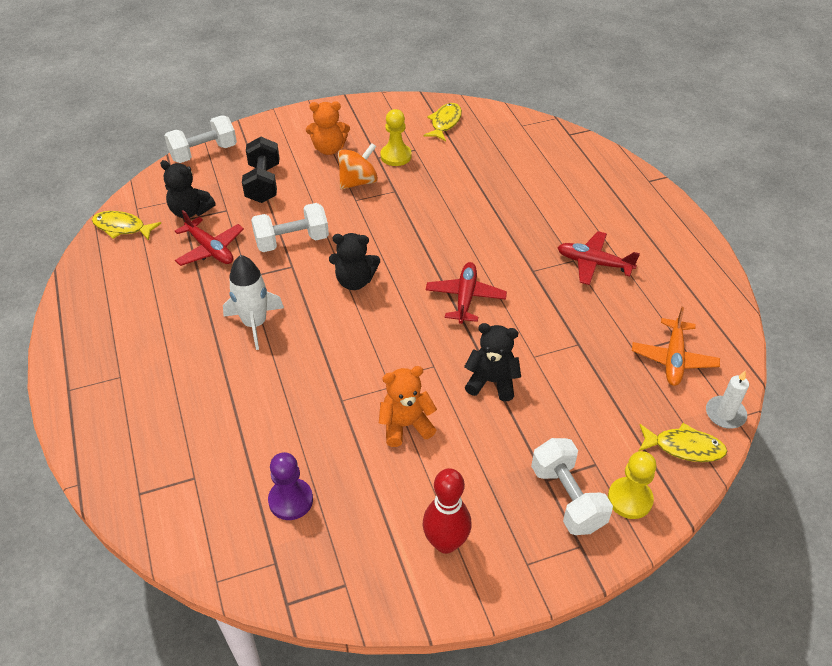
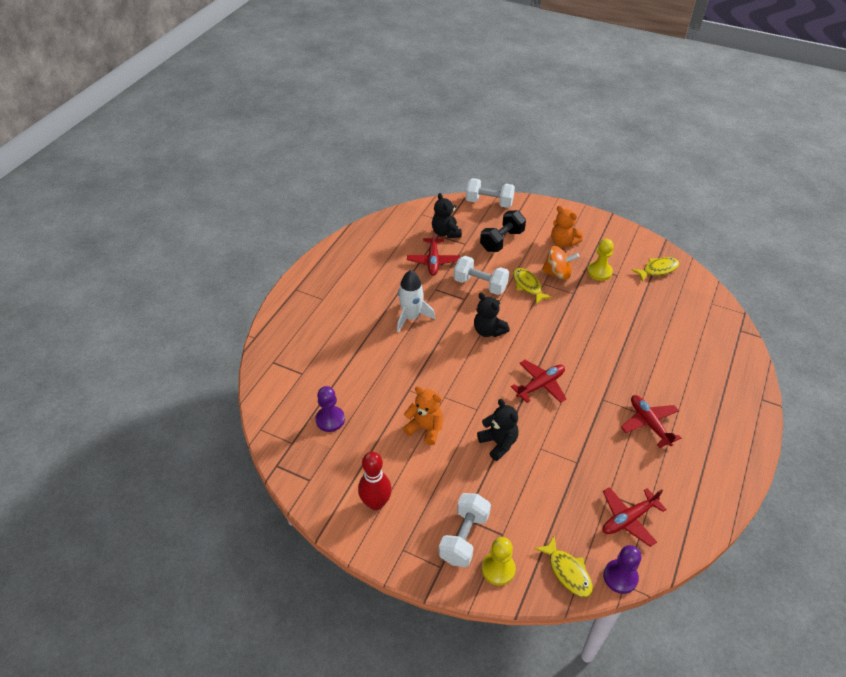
camera: 45 degrees right, 0 degrees up
(122, 227) = (403, 220): yellow fish -> yellow fish (528, 286)
(673, 359) = (628, 519): orange plane -> red plane
(725, 414) = (620, 577): white candle -> purple pawn

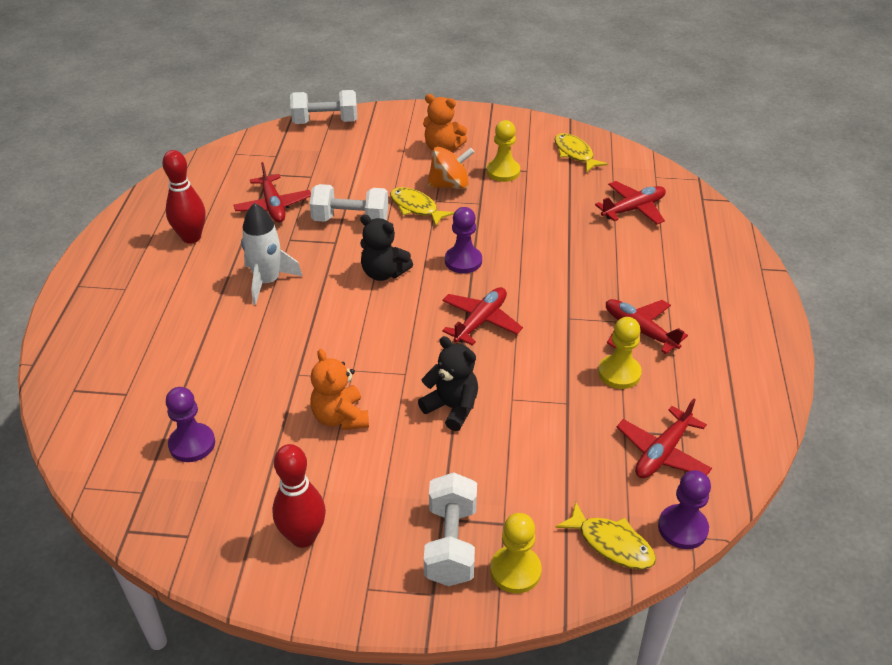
camera: 20 degrees left, 5 degrees down
(374, 272) = (191, 237): none -> red bowling pin
(425, 428) = (340, 417): orange teddy bear -> orange teddy bear turned 120 degrees counterclockwise
(446, 233) = (278, 169): black teddy bear -> none
(502, 240) = (360, 162): black dumbbell -> none
(545, 336) = (463, 261): none -> purple pawn
(622, 451) = (619, 373): none -> yellow pawn
(658, 269) = (575, 154): yellow fish -> yellow fish turned 75 degrees counterclockwise
(683, 326) = (633, 209): none -> red plane

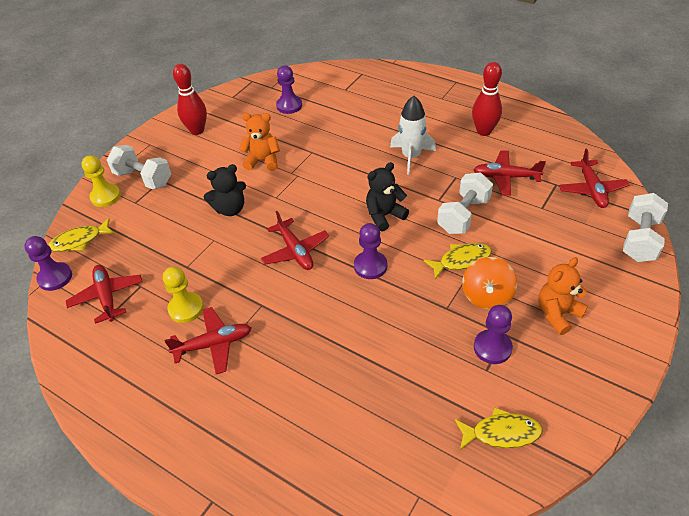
camera: 120 degrees right, 5 degrees up
(503, 172) = (492, 348): yellow pawn -> purple pawn
(633, 209) = (371, 435): red plane -> red plane (591, 189)

